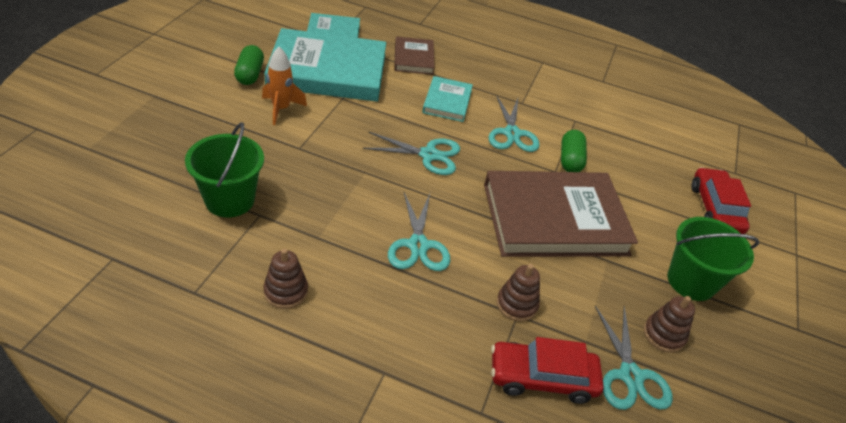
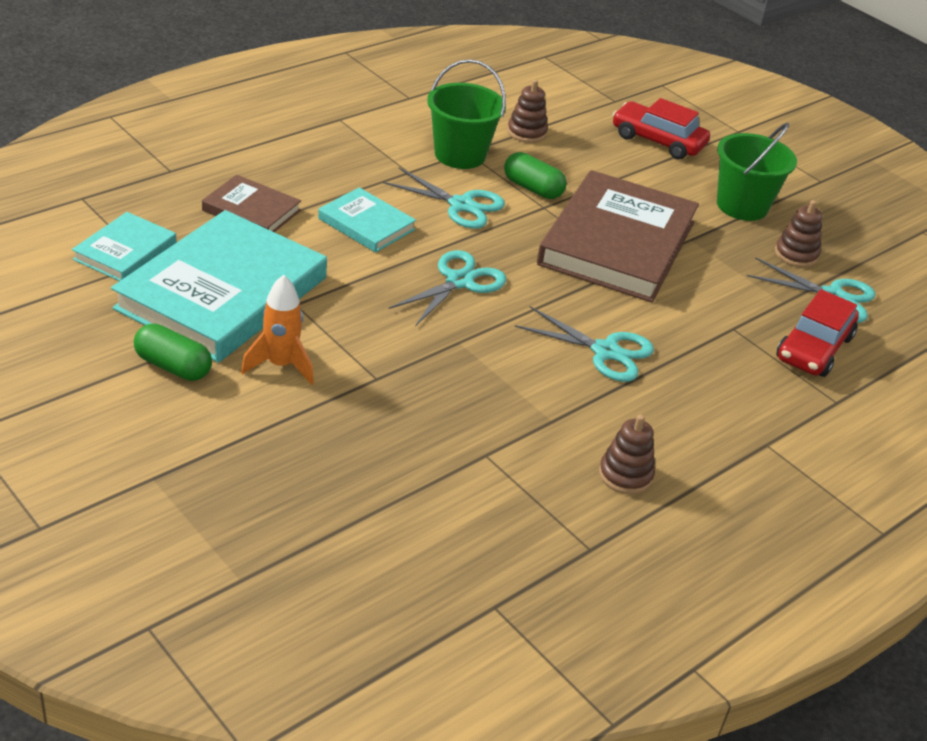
camera: 60 degrees left, 5 degrees down
(230, 200) = (443, 471): green bucket -> green bucket (460, 155)
(516, 304) = (720, 322): brown stacking toy -> brown stacking toy (526, 132)

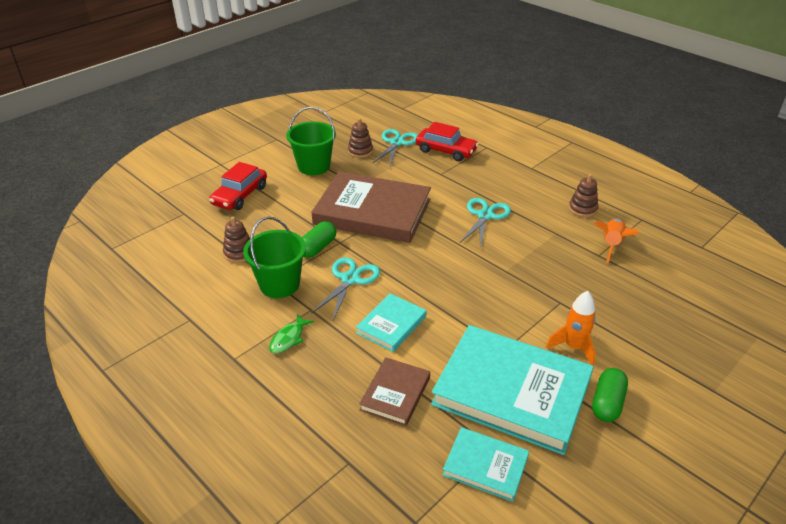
camera: 90 degrees left, 0 degrees up
(361, 153) = (289, 338): none -> green fish
(459, 281) = (443, 274): turquoise scissors -> none
(513, 479) = (611, 244): none -> orange rocket

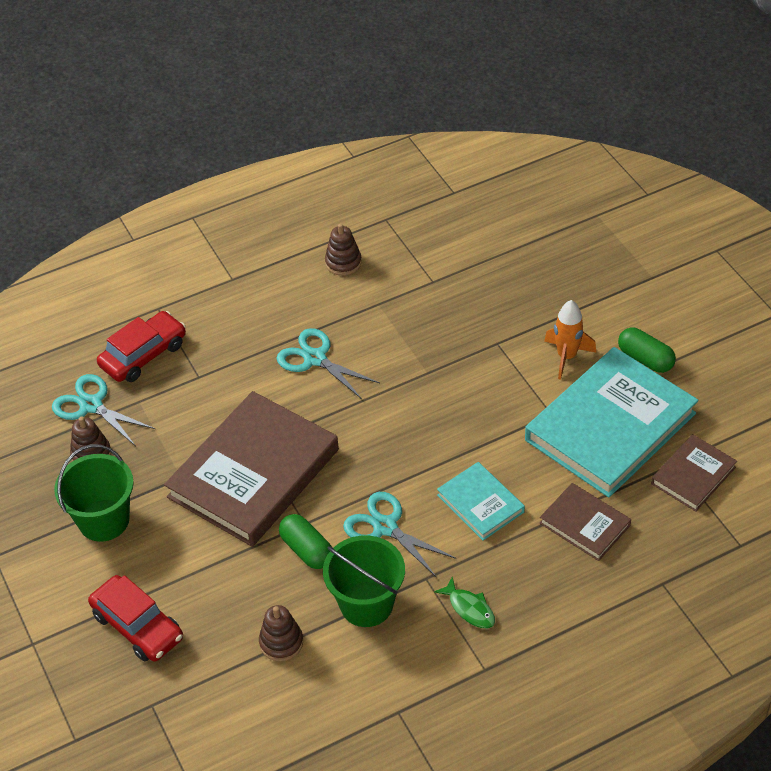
camera: 70 degrees left, 10 degrees up
(485, 466) = (693, 475): turquoise book -> brown book
(611, 244) = (420, 263): orange rocket -> none

